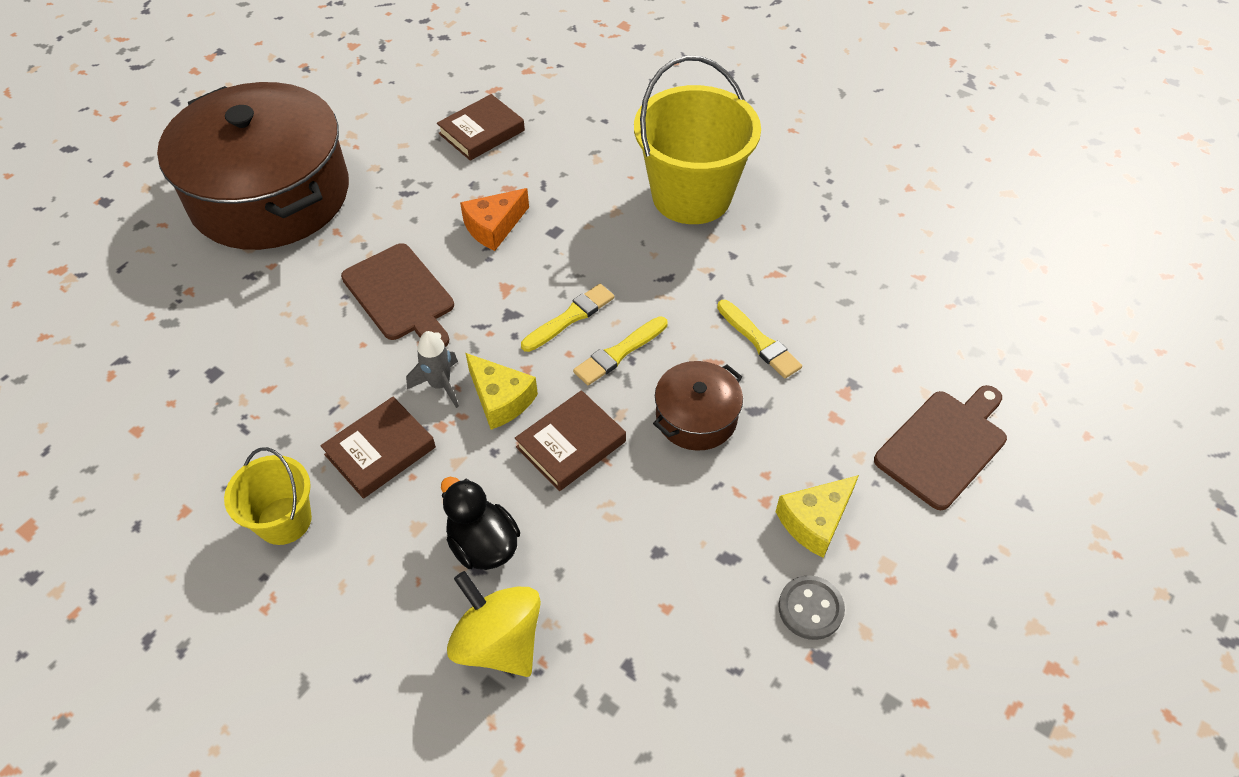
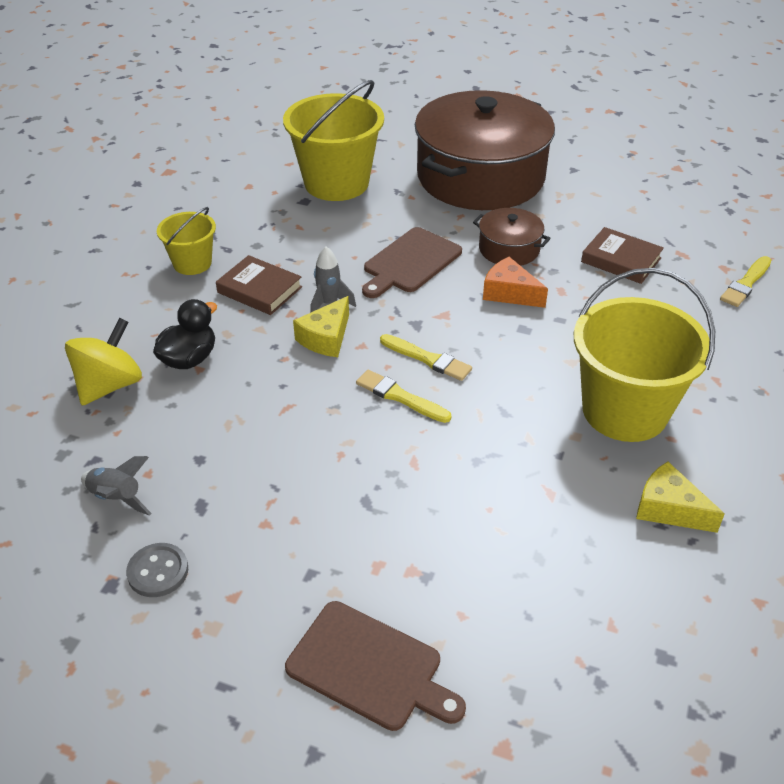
camera: 75 degrees right, 10 degrees down
(193, 332) = (336, 183): none -> yellow bucket
(571, 444) = (293, 387): brown book -> none
(696, 417) = (345, 460): brown pot -> brown pot (509, 249)
(697, 644) = (117, 498): none -> grey rocket
(759, 341) = (452, 492): yellow brush -> yellow brush (746, 284)
(815, 521) = (251, 564): yellow cheese -> yellow cheese (669, 508)

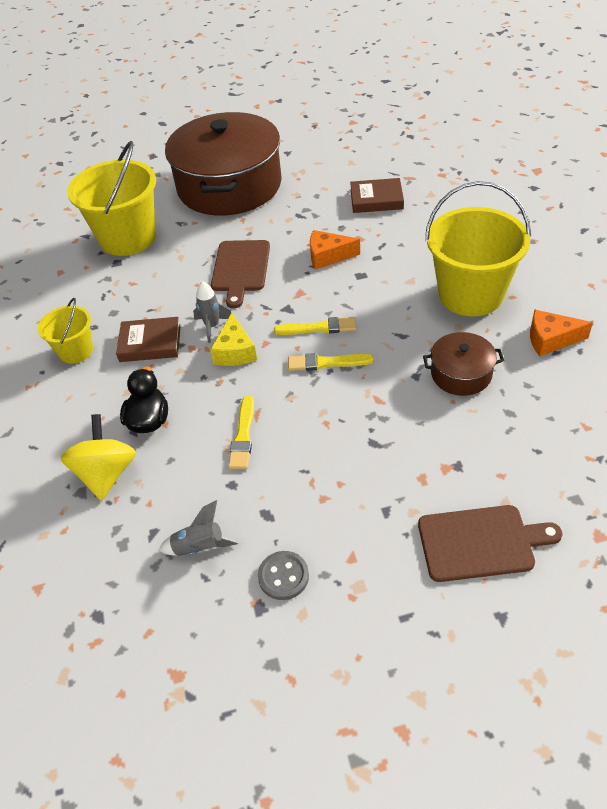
camera: 30 degrees left, 5 degrees up
(509, 249) = (298, 227): brown pot -> brown pot (461, 374)
(669, 508) = (550, 339): yellow cheese -> orange cheese
(746, 284) = (463, 179): yellow brush -> yellow brush (243, 436)

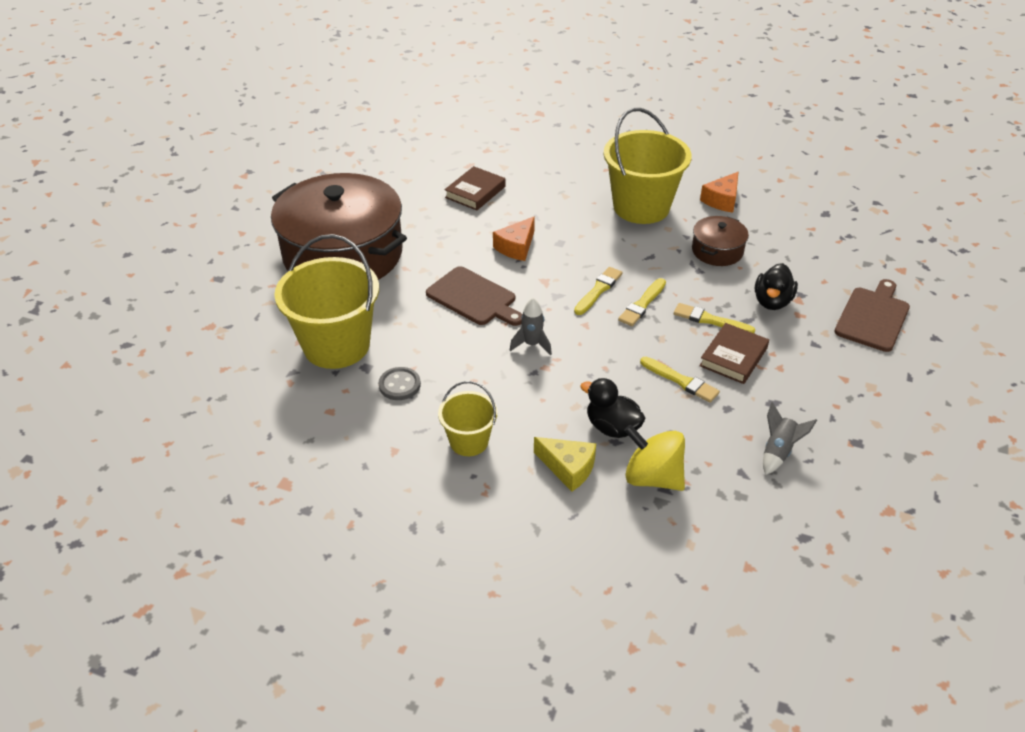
camera: 60 degrees left, 5 degrees down
(150, 343) = (512, 389): brown book -> brown book (733, 357)
(235, 351) = (577, 345): yellow cheese -> yellow cheese (568, 468)
(283, 576) = (837, 418): grey button -> grey button (399, 385)
(347, 417) = (710, 320): none -> yellow brush
(421, 449) = (772, 302): none -> black duck

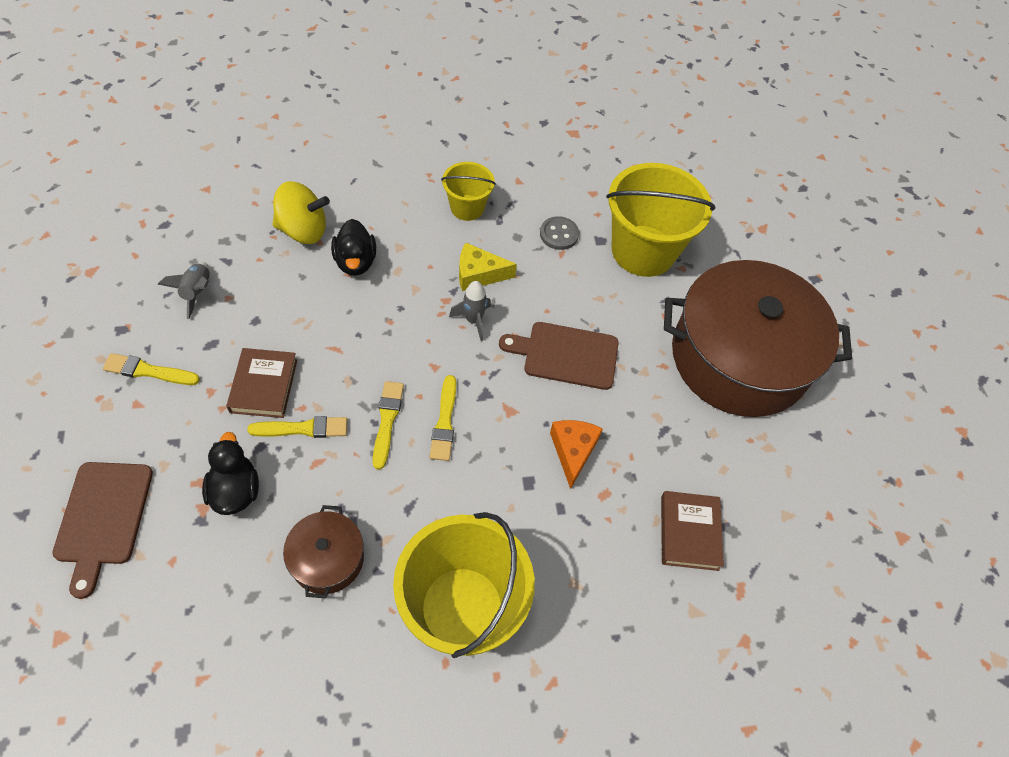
camera: 145 degrees right, 15 degrees up
(568, 468) = (375, 214): yellow cheese -> yellow cheese (478, 274)
(612, 427) = (355, 262): black duck -> black duck turned 75 degrees clockwise
(681, 381) = (310, 334): yellow brush -> yellow brush (148, 371)
(722, 200) = (352, 687): orange cheese -> none

